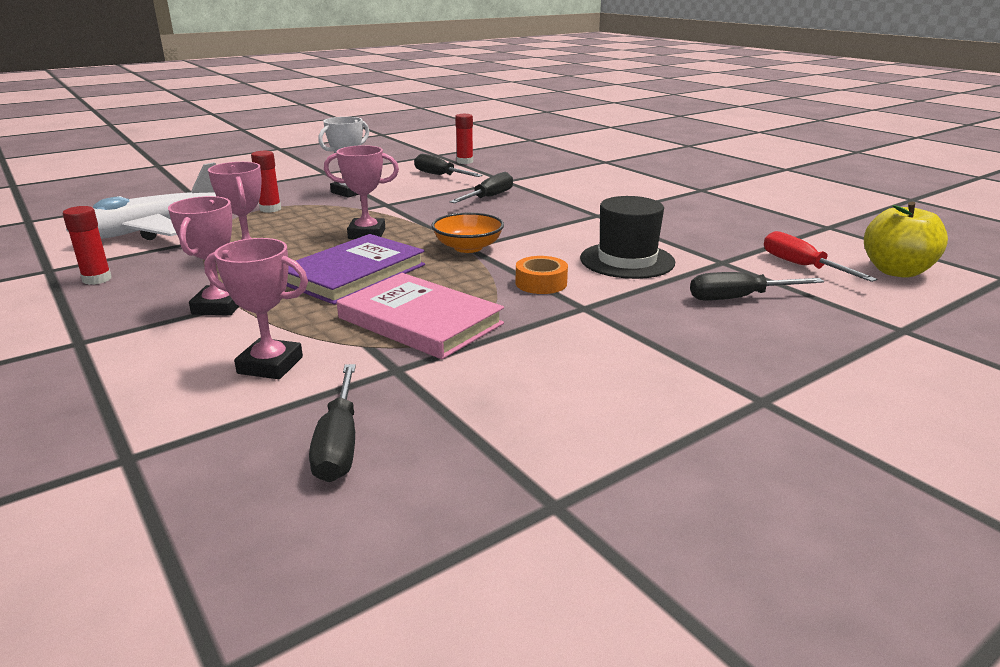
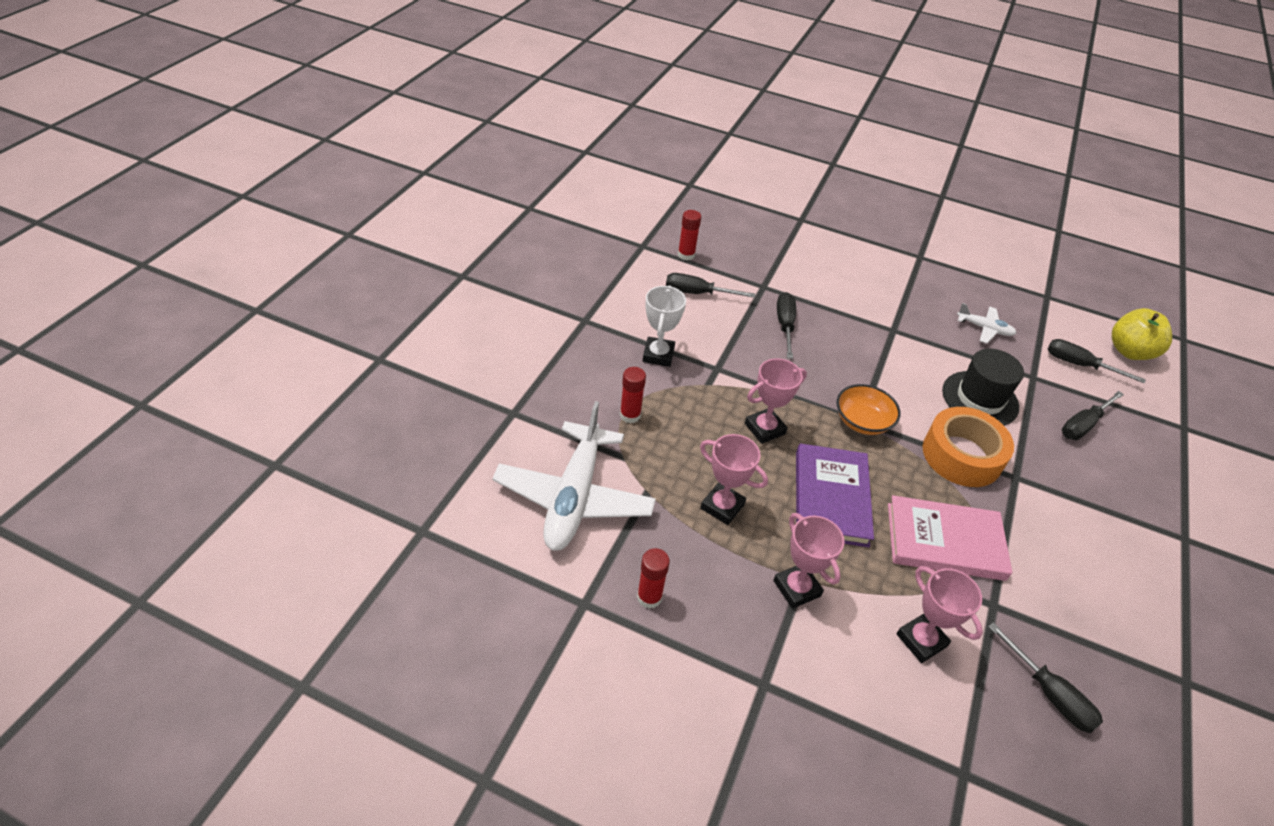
camera: 35 degrees left, 20 degrees up
(270, 365) = (921, 640): pink trophy -> pink trophy turned 75 degrees clockwise
(541, 283) = (962, 455): orange tape -> orange tape, size x1.90
(708, 230) = (984, 329): none -> white plane
(801, 266) = (1079, 365): red screwdriver -> black screwdriver

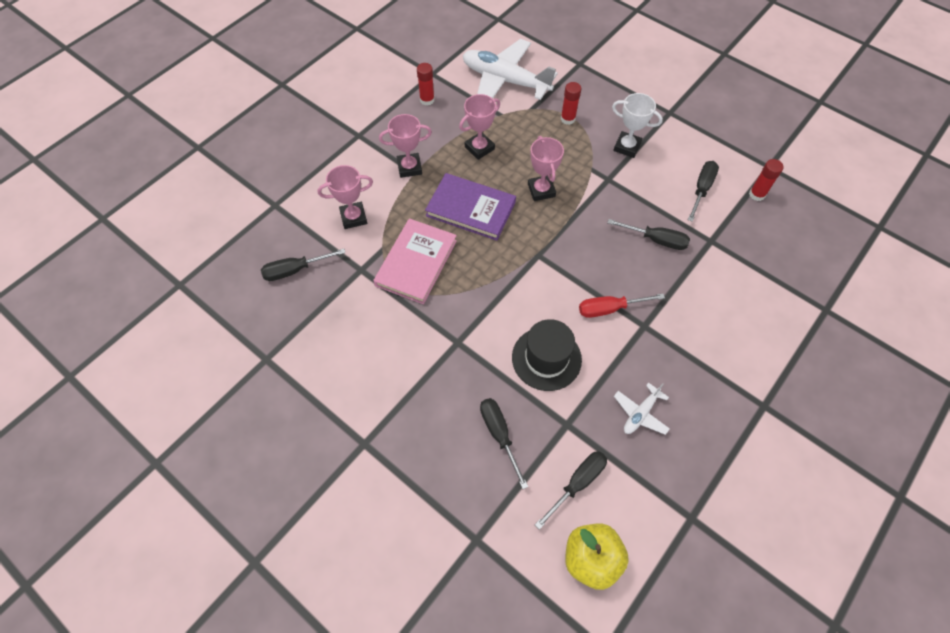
camera: 110 degrees right, 15 degrees up
(862, 421) = (536, 255): orange bowl -> none
(891, 356) = (609, 309): none -> red screwdriver
(962, 455) = (488, 312): orange tape -> none

